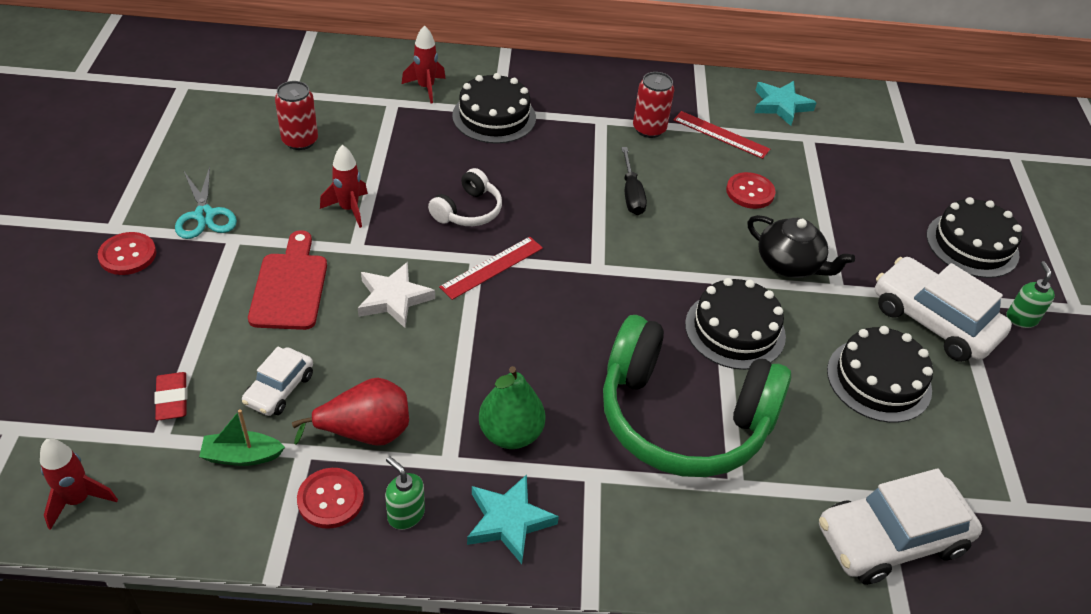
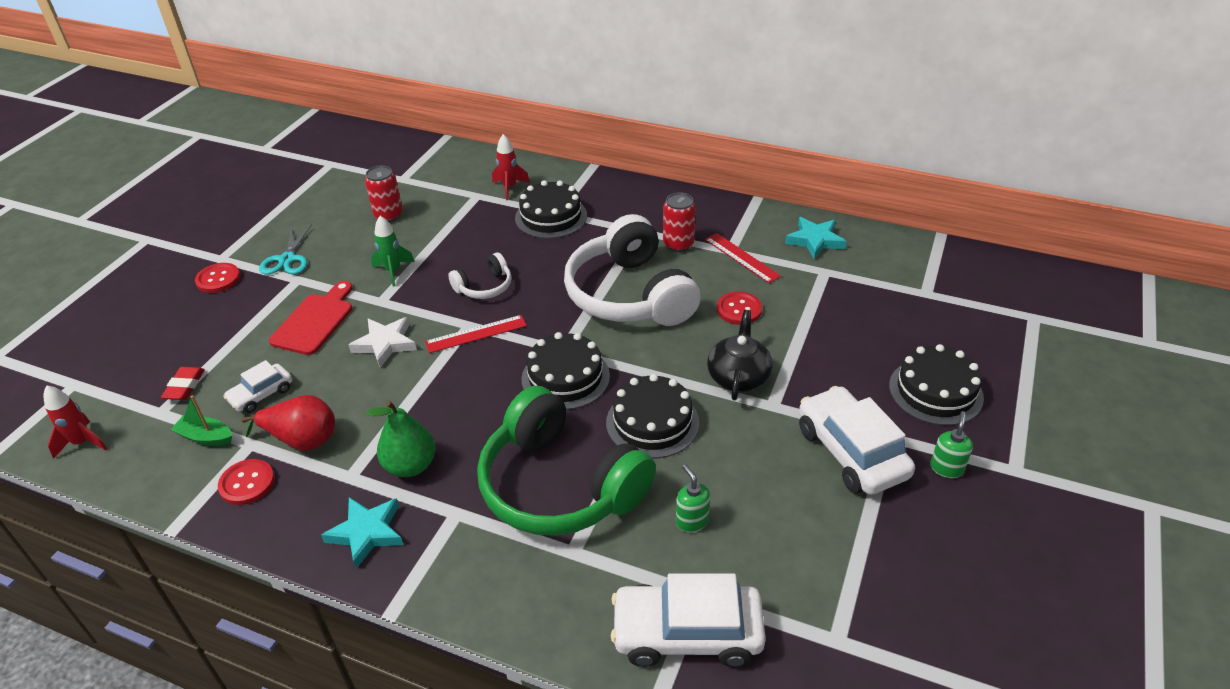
camera: 25 degrees right, 5 degrees down
(349, 209) = (393, 271): red rocket -> green rocket
(405, 514) = (293, 508): green soap dispenser -> green soap dispenser (691, 521)
(631, 194) = (629, 295): black screwdriver -> white headphones
(789, 264) = (738, 376): black teapot -> black teapot turned 135 degrees counterclockwise
(879, 380) = (762, 493): black cake -> black cake (565, 377)

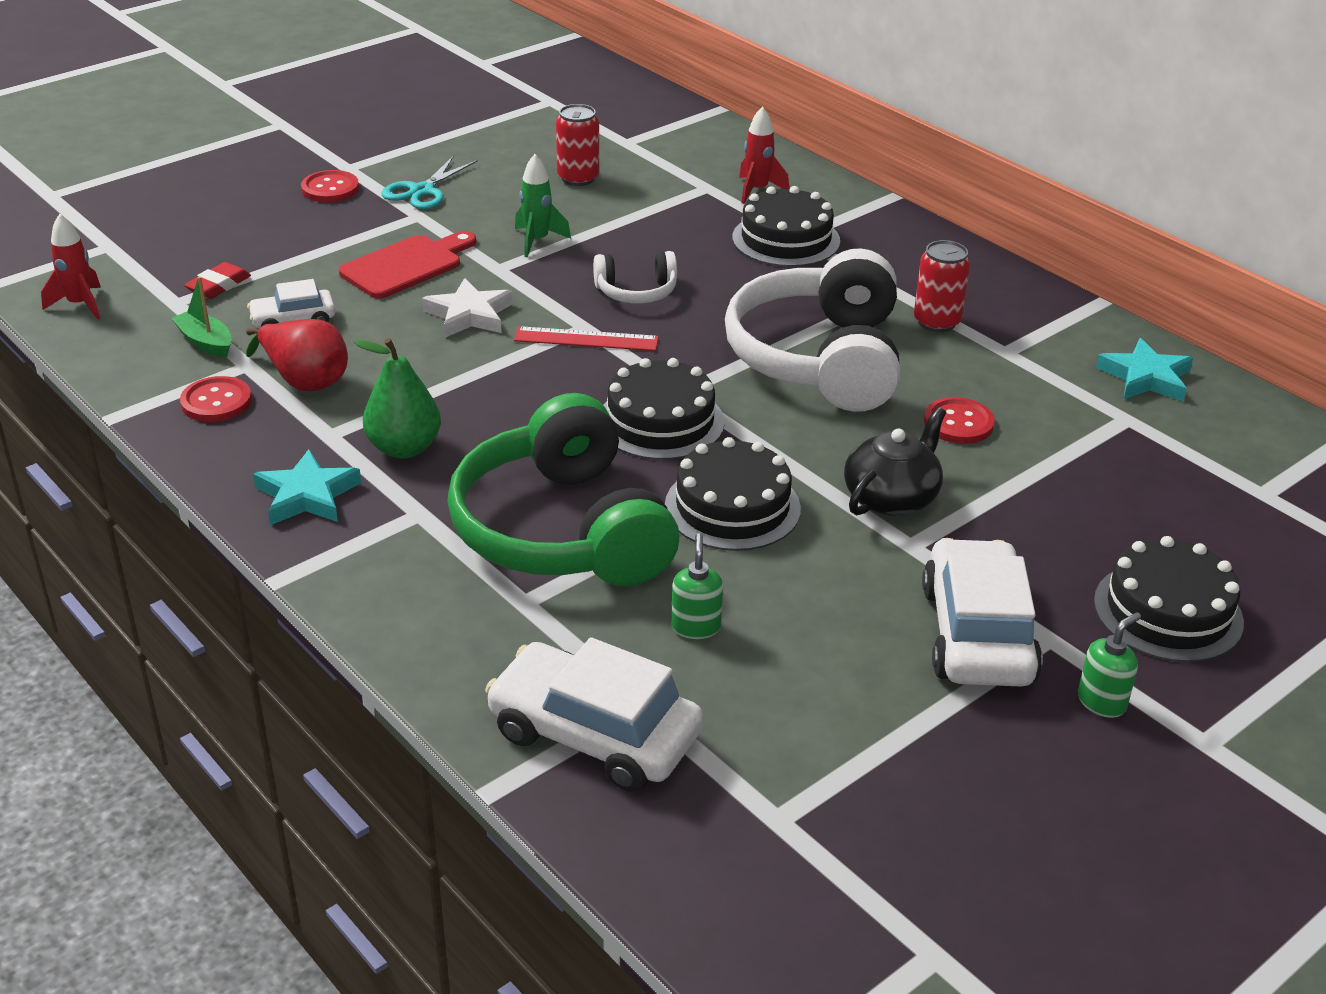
camera: 25 degrees right, 5 degrees down
(742, 257) = (1015, 365): red ruler -> none

